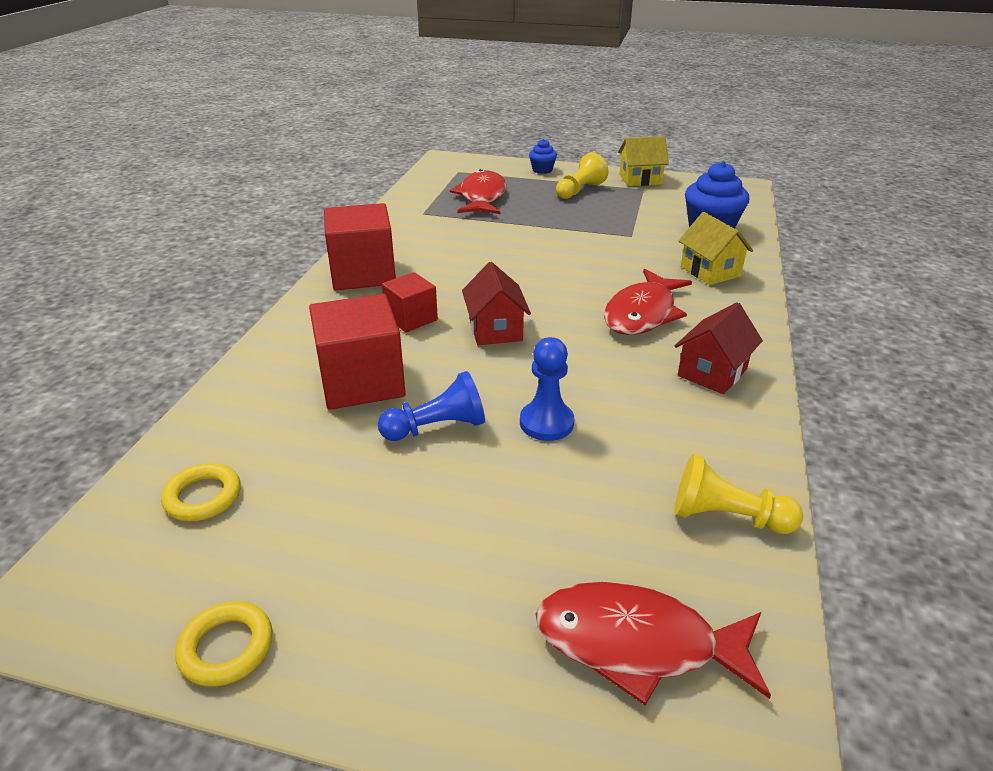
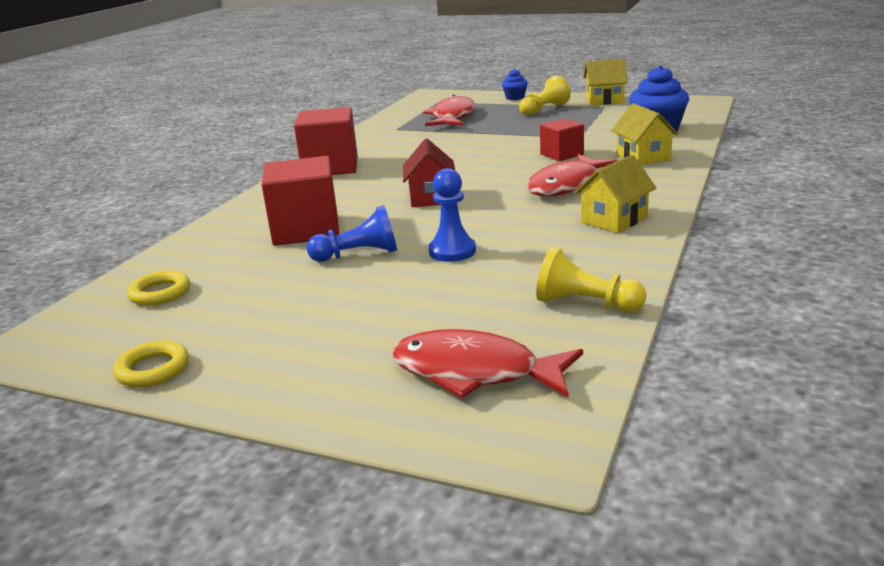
camera: 10 degrees right, 10 degrees down
(411, 318) = (361, 192): red cube -> red cube (562, 154)
(712, 372) = (614, 220): red house -> yellow house

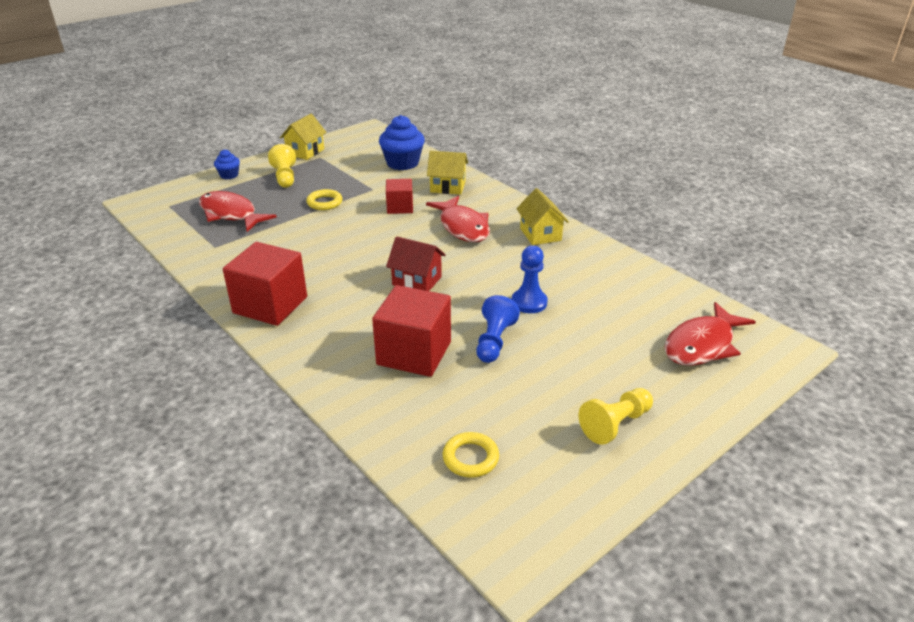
camera: 65 degrees left, 10 degrees up
(153, 369) = (612, 480): yellow ring -> yellow ring (324, 203)
(585, 304) = (647, 284): yellow pawn -> yellow pawn (615, 424)

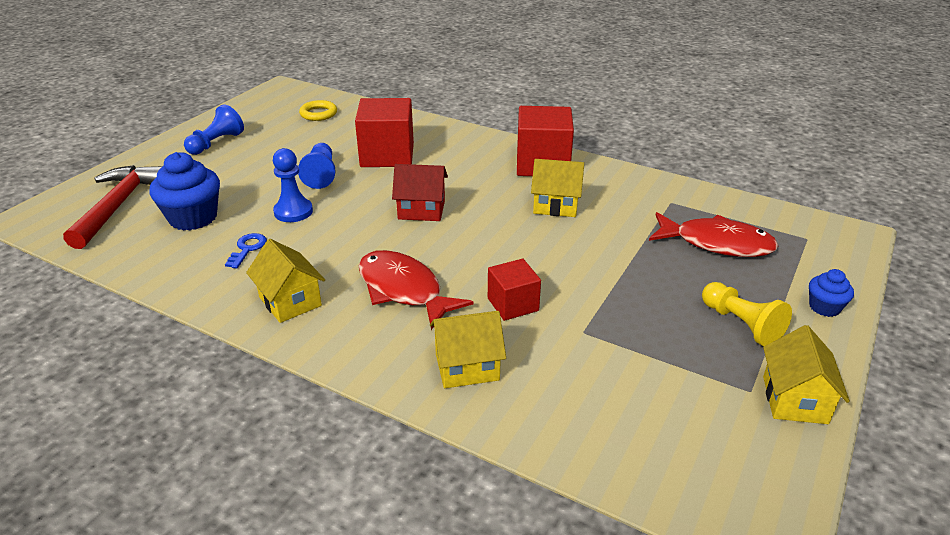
camera: 160 degrees right, 0 degrees up
(305, 262) = (555, 205): none -> yellow house
(324, 203) = (624, 288): yellow ring -> none
(402, 163) = (589, 414): blue cupcake -> blue cupcake (193, 218)
(570, 276) = (247, 249): none -> blue key
(615, 424) = (216, 143): yellow pawn -> blue pawn
(702, 345) = (118, 206): red fish -> red hammer

